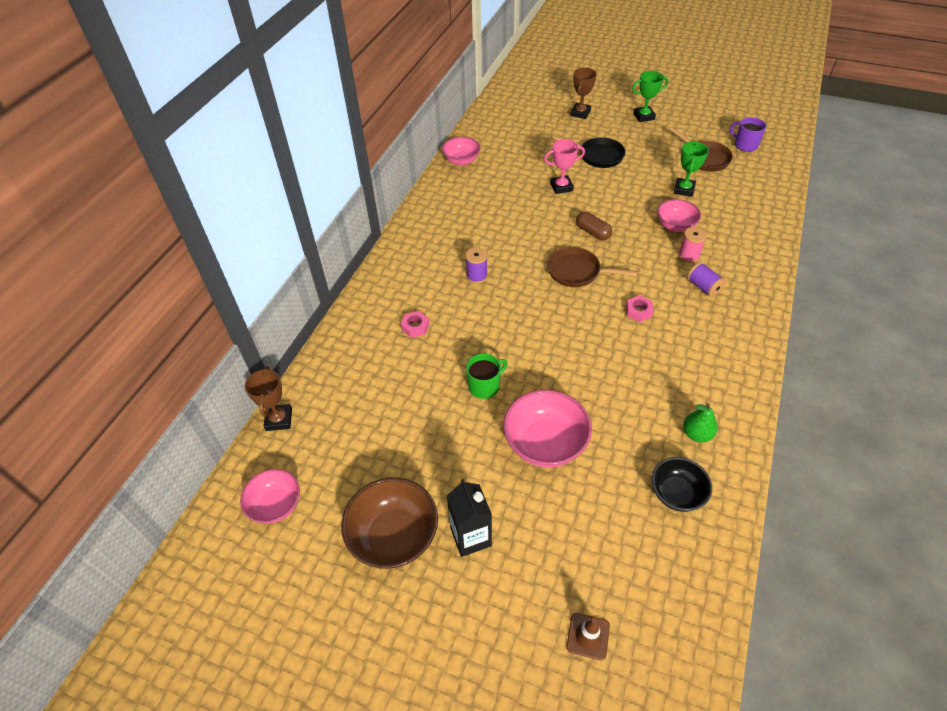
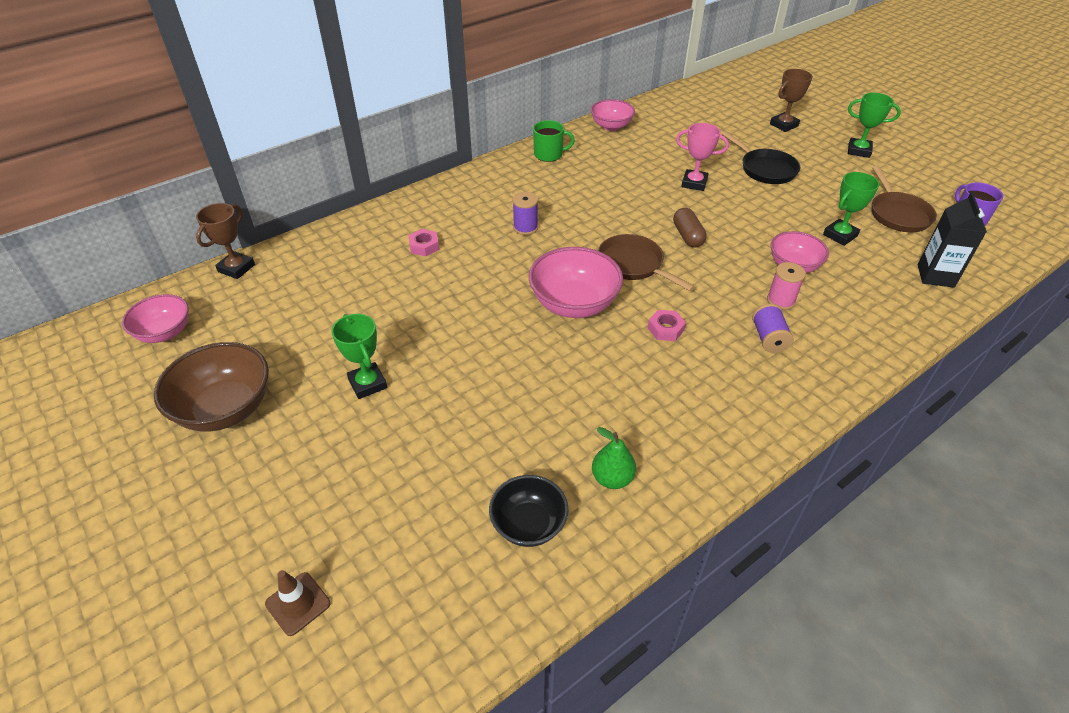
camera: 30 degrees right, 5 degrees down
(471, 537) = (287, 447): black carton -> black carton (935, 276)
(481, 457) = (368, 383): none -> green trophy
(484, 386) = (435, 324): green mug -> green mug (549, 154)
(545, 444) = (440, 403): pink bowl -> pink bowl (574, 304)

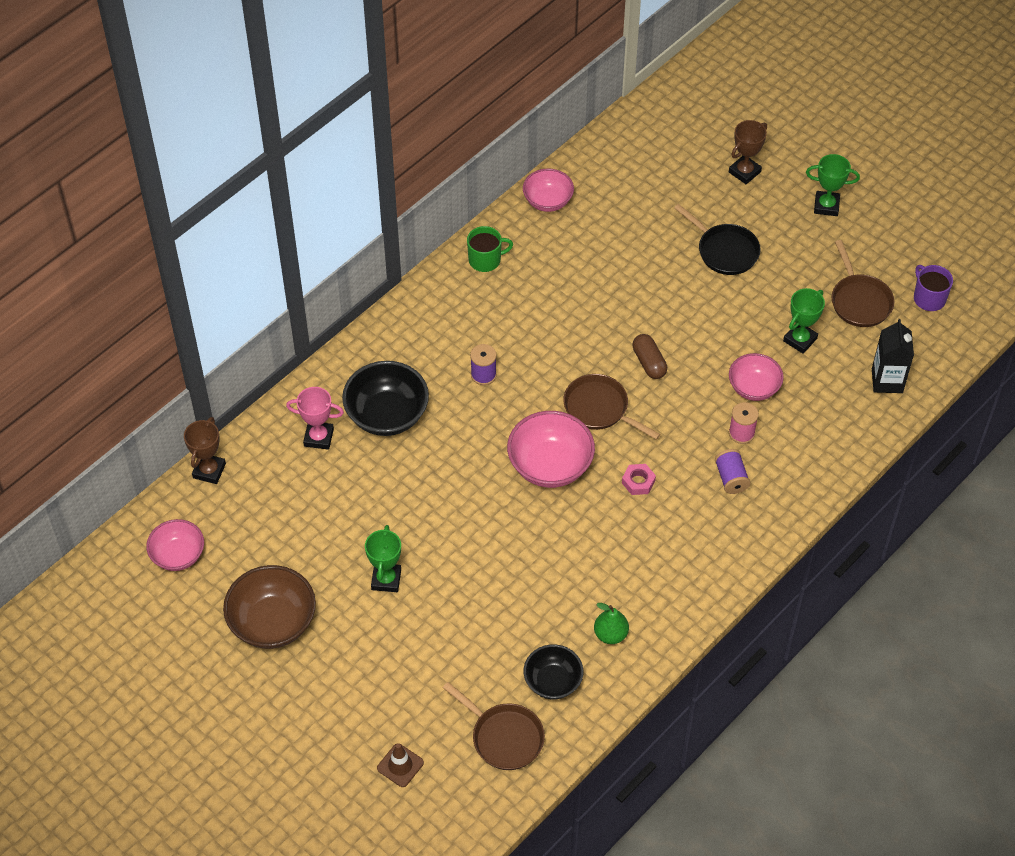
camera: 10 degrees left, 10 degrees up
(368, 383) = (386, 579): green trophy -> green trophy turned 45 degrees clockwise
(424, 246) = (387, 415): pink nut -> black bowl
(447, 587) = (504, 737): none -> brown pan
(694, 183) = (650, 284): pink trophy -> pink trophy (318, 437)

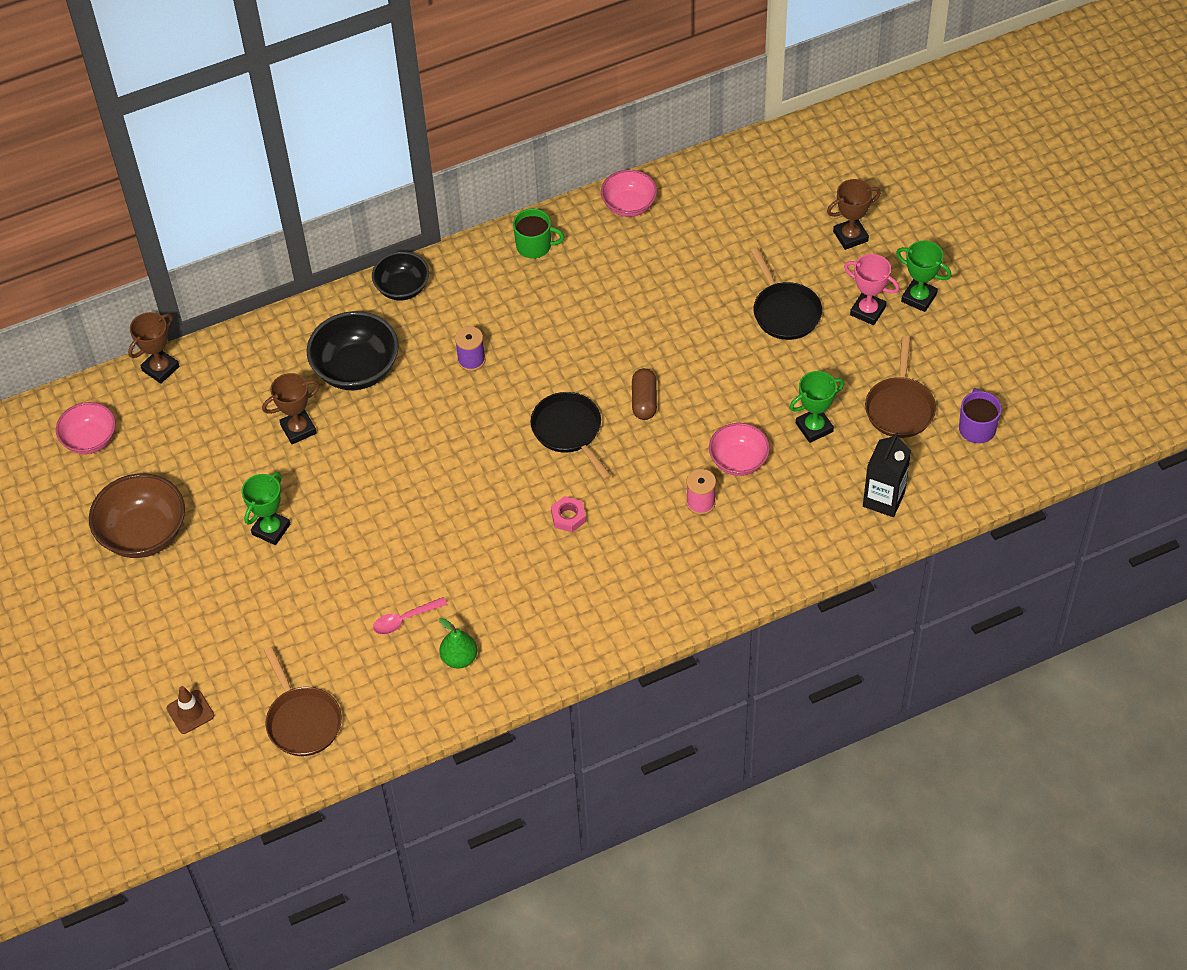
camera: 25 degrees right, 0 degrees up
(318, 437) = (279, 370): pink trophy -> pink trophy (867, 311)
(363, 484) = (298, 429): none -> brown trophy
(546, 617) = (405, 619): none -> pink spoon
(550, 465) = (489, 471): pink bowl -> none
(553, 681) = (378, 684): black bowl -> black bowl (402, 288)
(599, 408) = (569, 431): brown pan -> black pan
(731, 478) = (665, 545): purple spool -> none

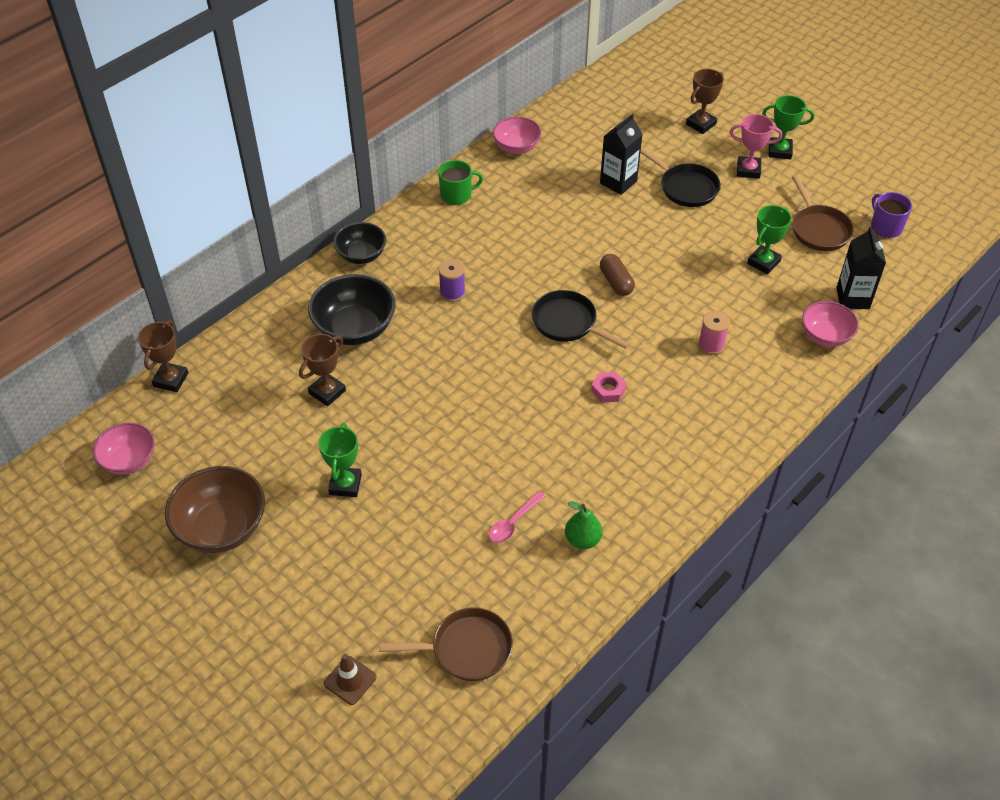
camera: 25 degrees left, 5 degrees down
(302, 721) = (466, 649): brown pan -> brown pan turned 45 degrees counterclockwise
(715, 282) = (618, 182): none -> black carton
(738, 461) = (721, 304): pink bowl -> pink bowl (825, 336)

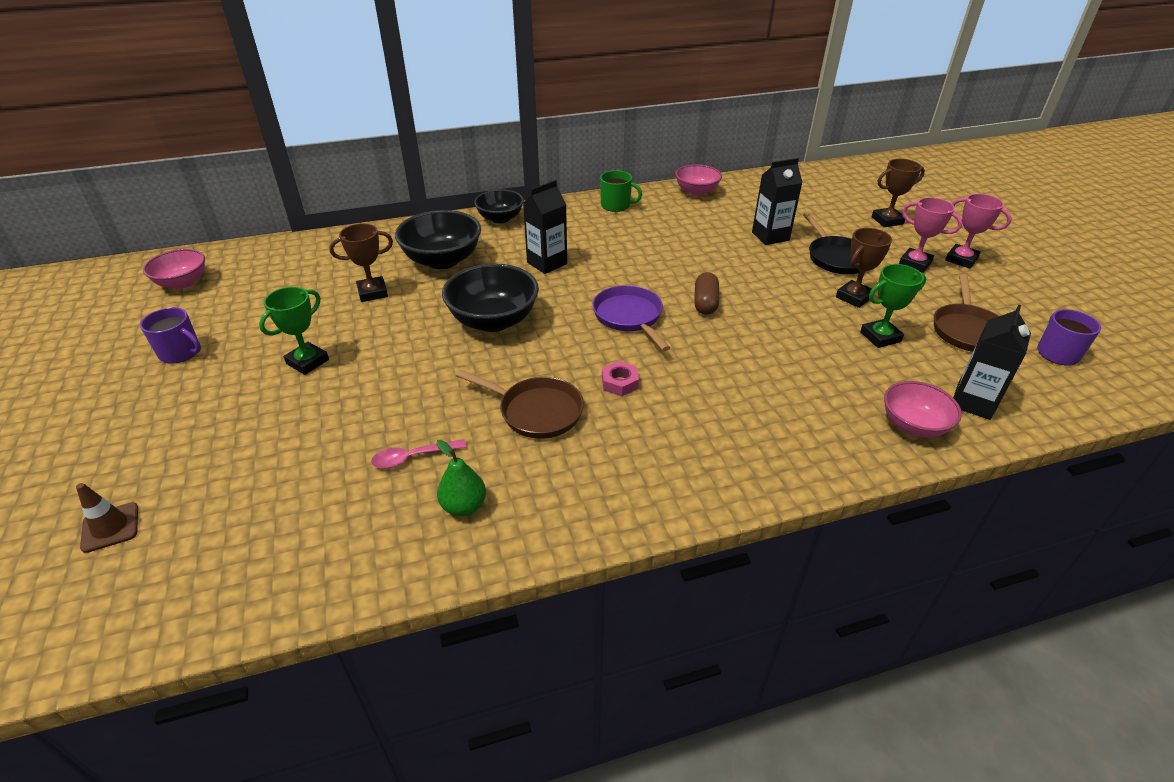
camera: 30 degrees right, 10 degrees down
(171, 380) = (275, 245): brown trophy -> brown trophy (854, 297)
(222, 527) = (180, 352): brown bowl -> purple mug
(452, 293) = (547, 263): purple spool -> black carton
(461, 375) = (493, 320): none -> black bowl
(466, 649) = (239, 556): brown pan -> brown pan (536, 411)
(567, 323) = (629, 317): black pan -> purple pan
(711, 345) = (765, 385): pink spool -> none
(779, 151) = (961, 259): green trophy -> pink trophy

